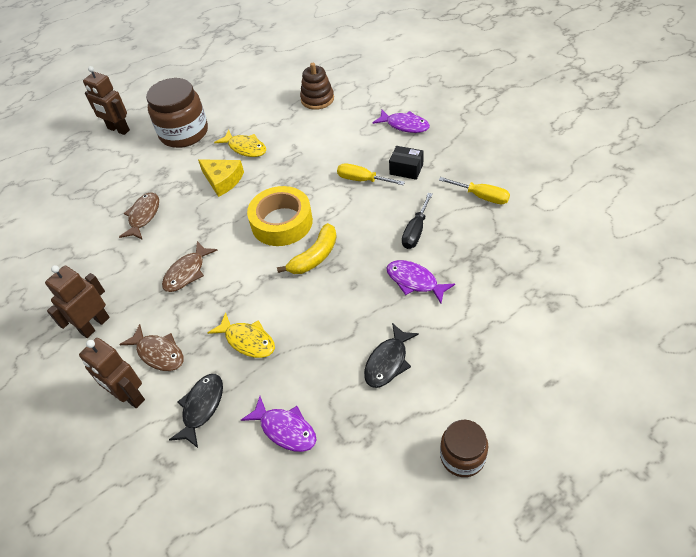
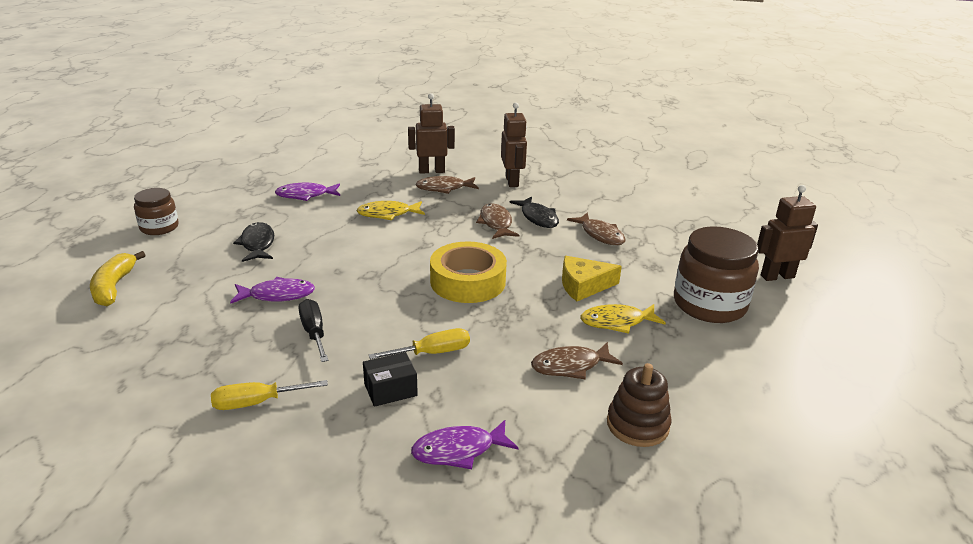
camera: 130 degrees right, 20 degrees down
(202, 407) = (376, 183): black fish -> black fish (538, 218)
(305, 137) = (570, 366): none -> brown fish
(315, 256) = (399, 273): yellow banana -> yellow banana (114, 287)

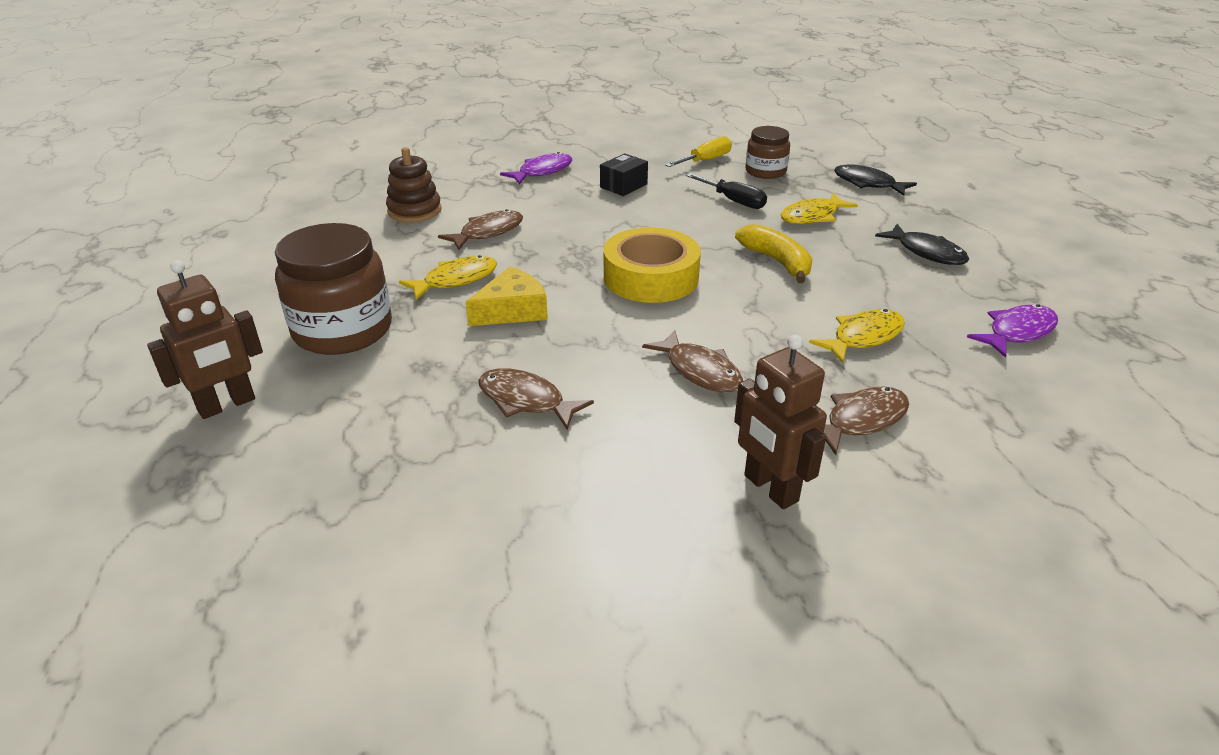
camera: 155 degrees right, 5 degrees up
(114, 287) = (952, 187): yellow banana -> yellow banana (777, 261)
(159, 227) = (1056, 239): brown jar -> brown jar (765, 171)
(278, 295) = (812, 216): purple fish -> yellow fish
(431, 171) = (943, 461): brown robot -> none
(433, 353) = (617, 212): yellow screwdriver -> none
(538, 218) = (646, 404): black fish -> black fish (867, 183)

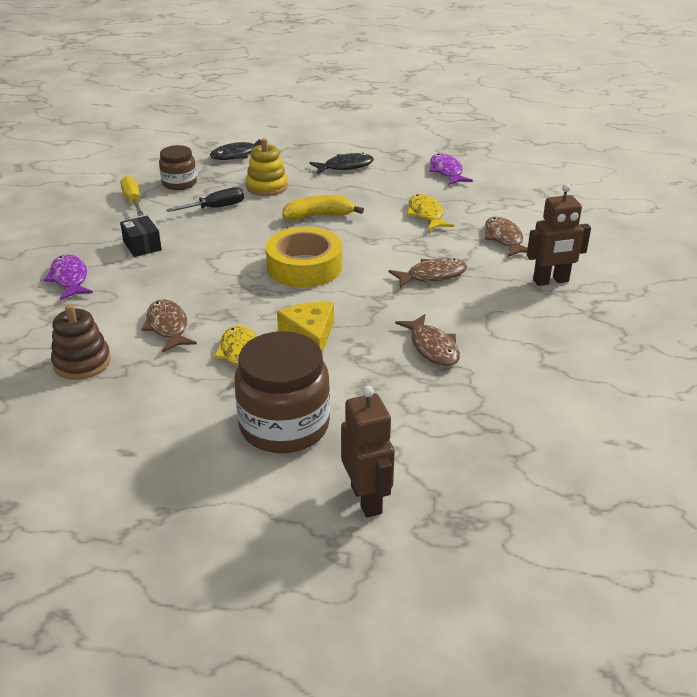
camera: 70 degrees left, 0 degrees up
(526, 401) = (432, 347): brown fish -> brown fish turned 75 degrees counterclockwise
(812, 216) = (267, 187): yellow fish -> yellow stacking toy

